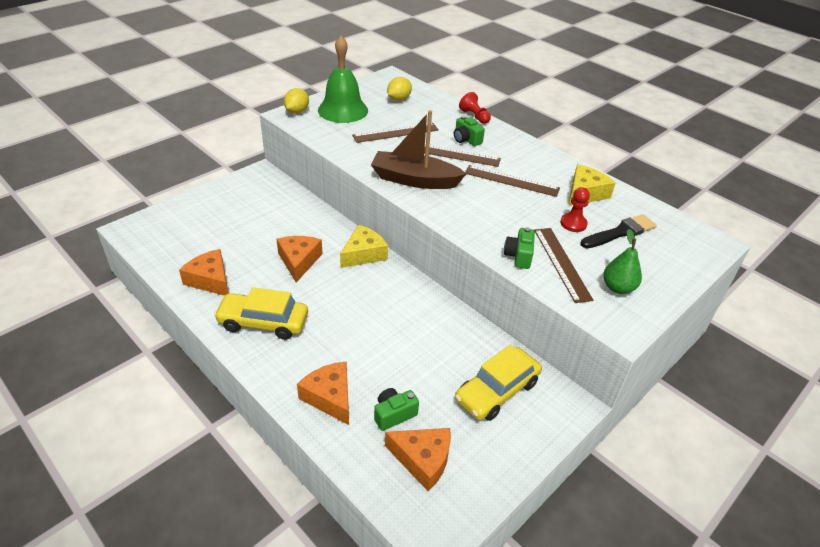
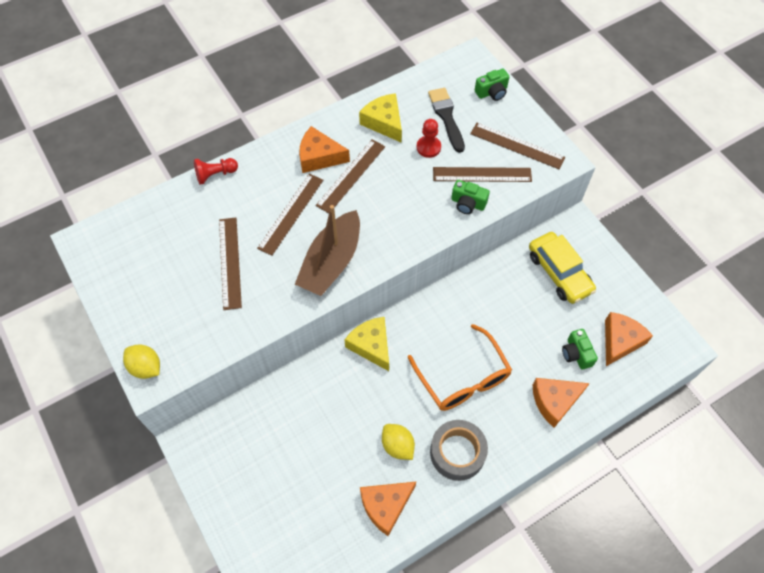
camera: 75 degrees left, 20 degrees up
(263, 322) = (457, 453): yellow car -> grey tape
(299, 261) = (371, 411): orange cheese -> orange cheese (319, 157)
(343, 110) = (158, 312): green bell -> none
(344, 319) = (462, 377): none -> orange glasses
(399, 99) = (149, 244): yellow lemon -> yellow lemon (397, 446)
(466, 140) = (263, 195): green camera -> green camera (492, 92)
(618, 288) = (517, 146): green pear -> brown ruler

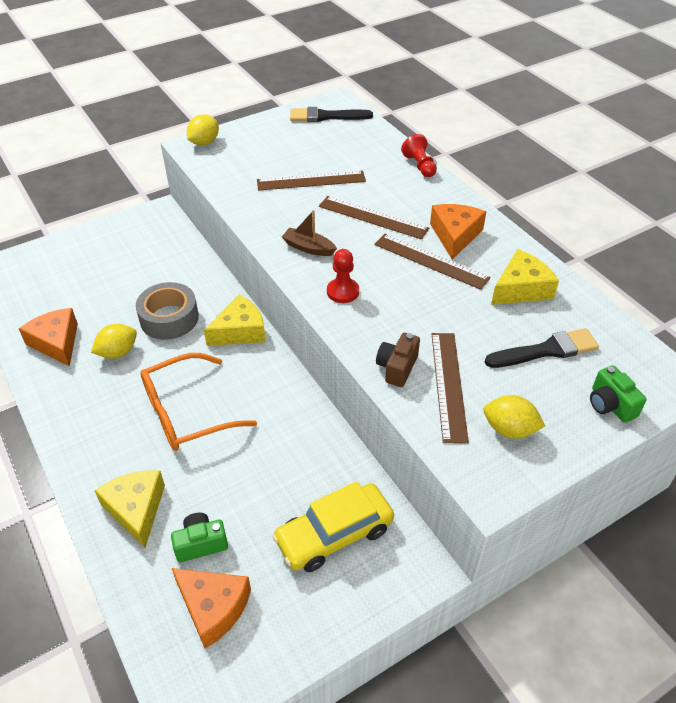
camera: 90 degrees right, 15 degrees down
(113, 251) = (326, 116): none -> black brush
(331, 262) = (308, 248): brown boat -> brown boat, size x0.50
(428, 147) = (487, 330): red pawn -> red pawn (343, 292)
(457, 453) = (96, 403): grey tape -> grey tape (169, 318)
(468, 203) = (397, 367): green camera -> brown camera
(517, 146) = (509, 429): brown ruler -> yellow lemon
(554, 401) = (136, 509): orange cheese -> yellow cheese

